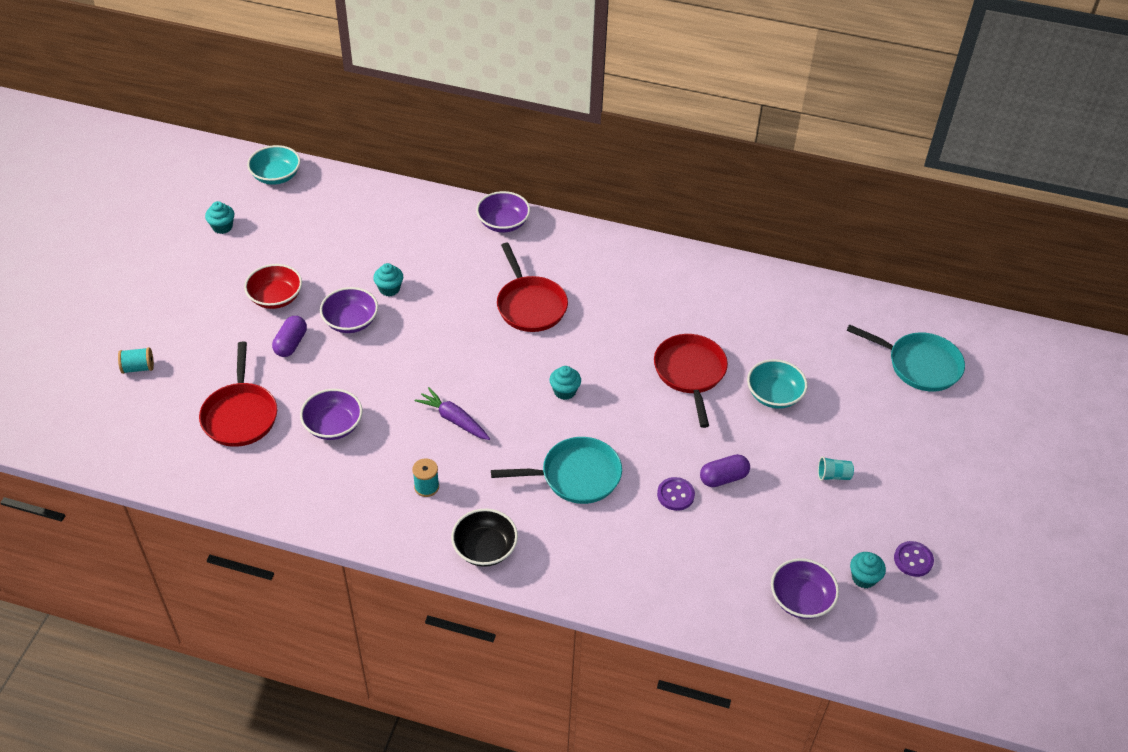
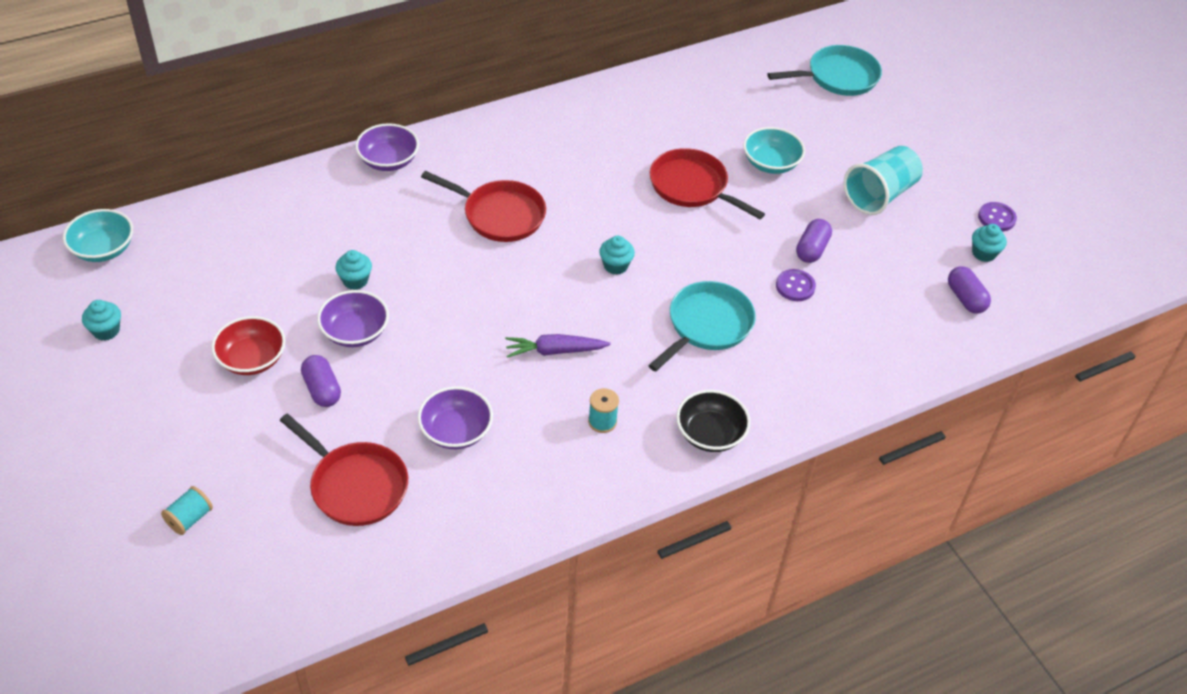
camera: 45 degrees left, 0 degrees up
(801, 599) = (965, 298): purple bowl -> purple capsule
(833, 475) = (879, 195): turquoise cup -> turquoise cup, size x2.23

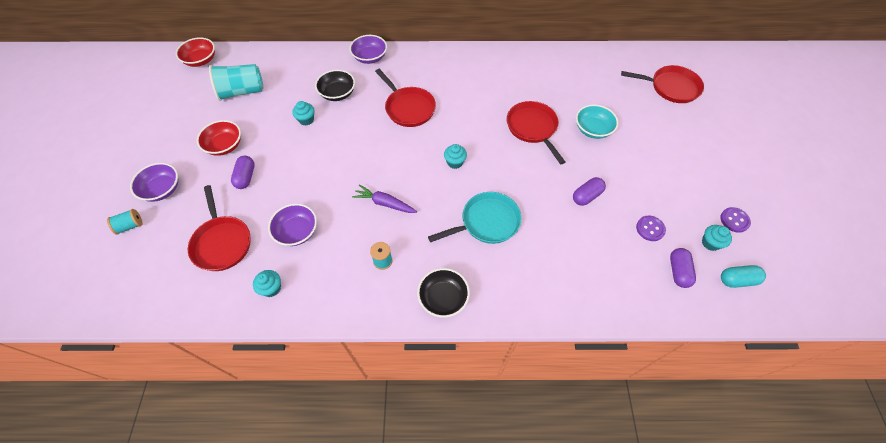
camera: 30 degrees right, 10 degrees up
(103, 249) = (201, 60): turquoise bowl -> red bowl
(106, 331) = (170, 104): turquoise cupcake -> turquoise cupcake (271, 288)
(355, 332) = (285, 150): purple bowl -> purple bowl (162, 189)
(376, 228) = (337, 93): none -> black bowl
(795, 286) = (560, 217): purple button -> purple button (650, 229)
(838, 77) = (671, 87): turquoise pan -> red pan
(879, 195) = (655, 175): turquoise cup -> turquoise cup (242, 92)
(1033, 284) = (737, 280): none -> turquoise capsule

